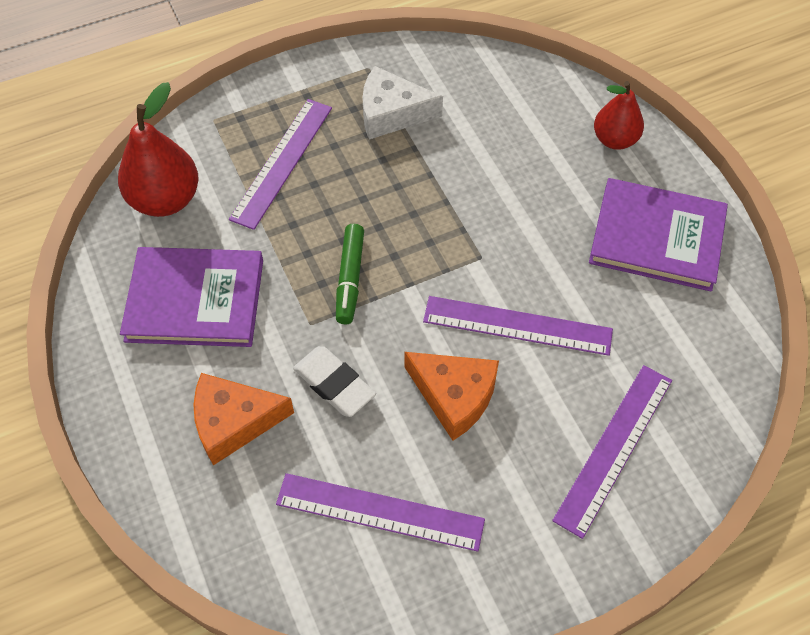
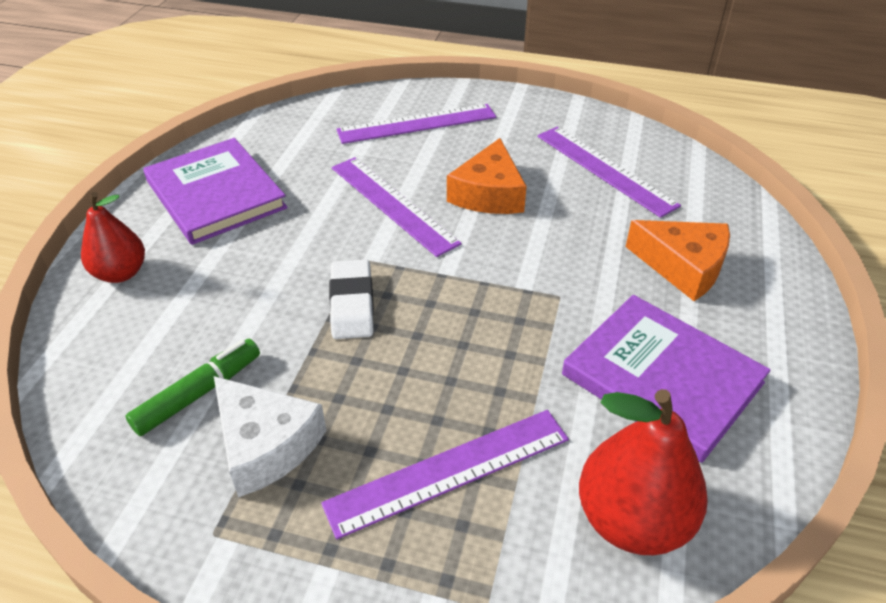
camera: 140 degrees left, 15 degrees down
(334, 384) = (575, 246): white eraser -> white eraser (352, 304)
(350, 278) = (490, 308): green marker -> green marker (199, 393)
(454, 396) = (489, 194): orange cheese -> orange cheese turned 150 degrees counterclockwise

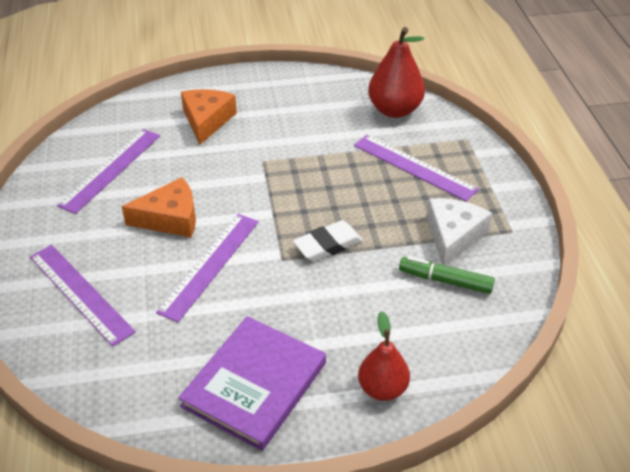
camera: 115 degrees left, 0 degrees up
(662, 378) = (304, 114): purple book -> none

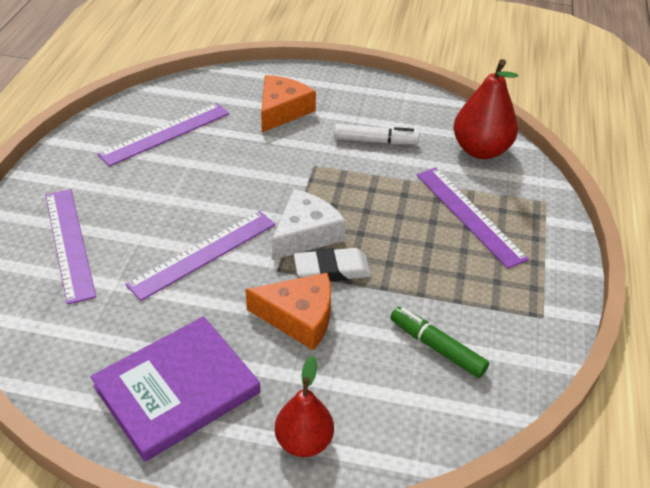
camera: 20 degrees right, 0 degrees up
(170, 218) = (192, 196): orange cheese -> orange cheese (299, 317)
(303, 126) = (375, 141): none -> white marker
(453, 236) = (472, 301): white cheese -> white cheese (305, 234)

